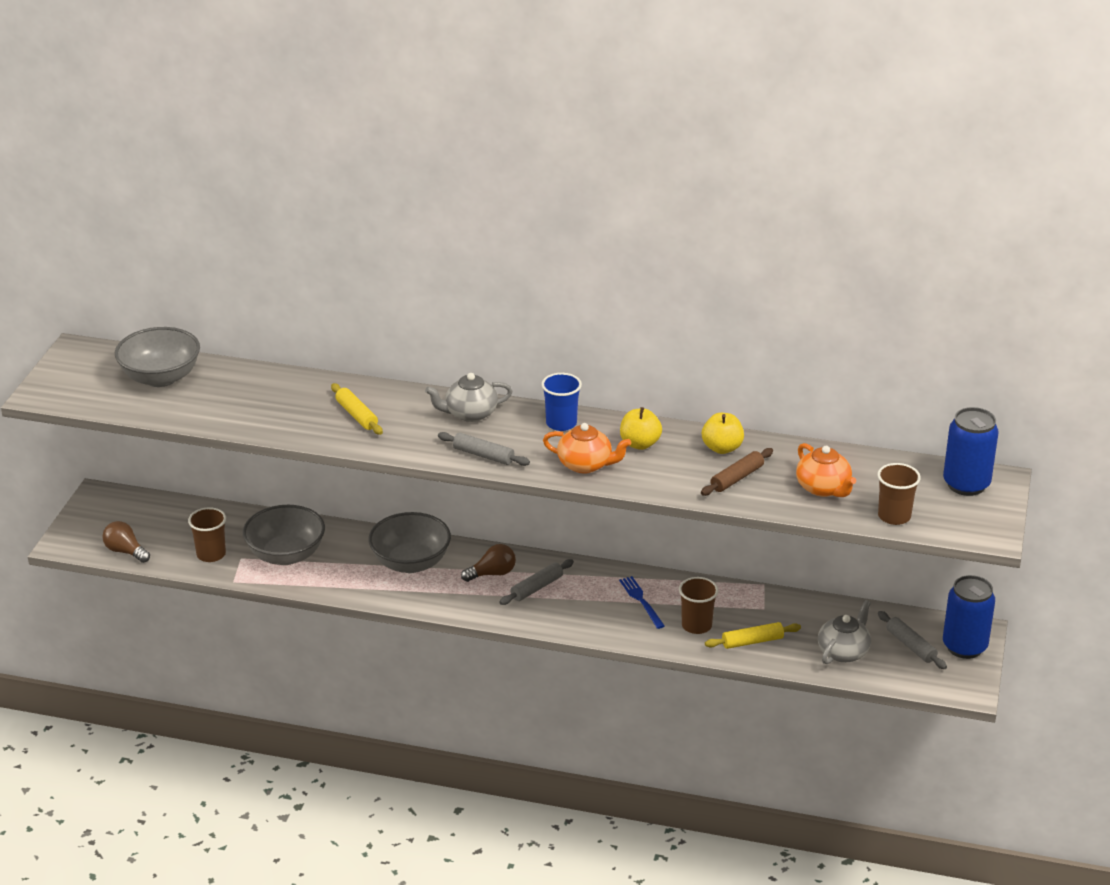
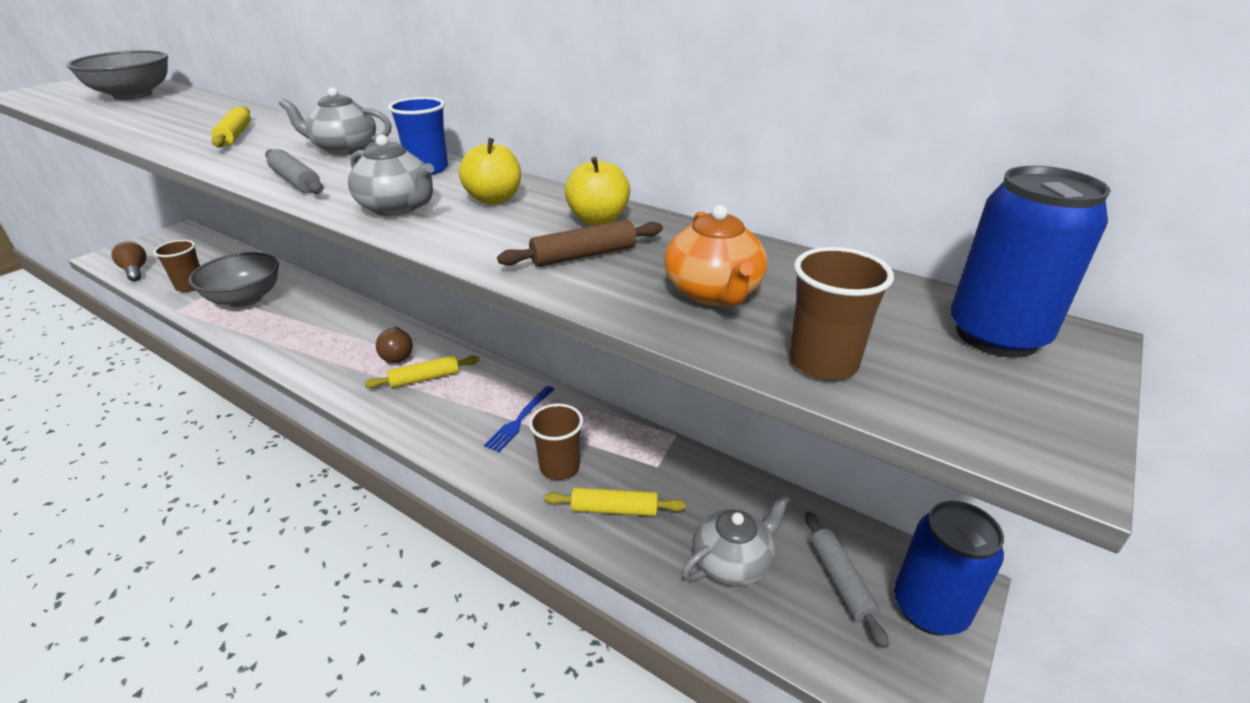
camera: 20 degrees right, 0 degrees up
(410, 563) = (336, 328): grey bowl -> none
(492, 573) = (397, 354): brown light bulb -> brown light bulb turned 75 degrees clockwise
(536, 588) = (425, 378): grey rolling pin -> yellow rolling pin
(585, 465) = (397, 207): orange teapot -> grey teapot
(641, 601) = (520, 420): blue fork -> blue fork turned 150 degrees counterclockwise

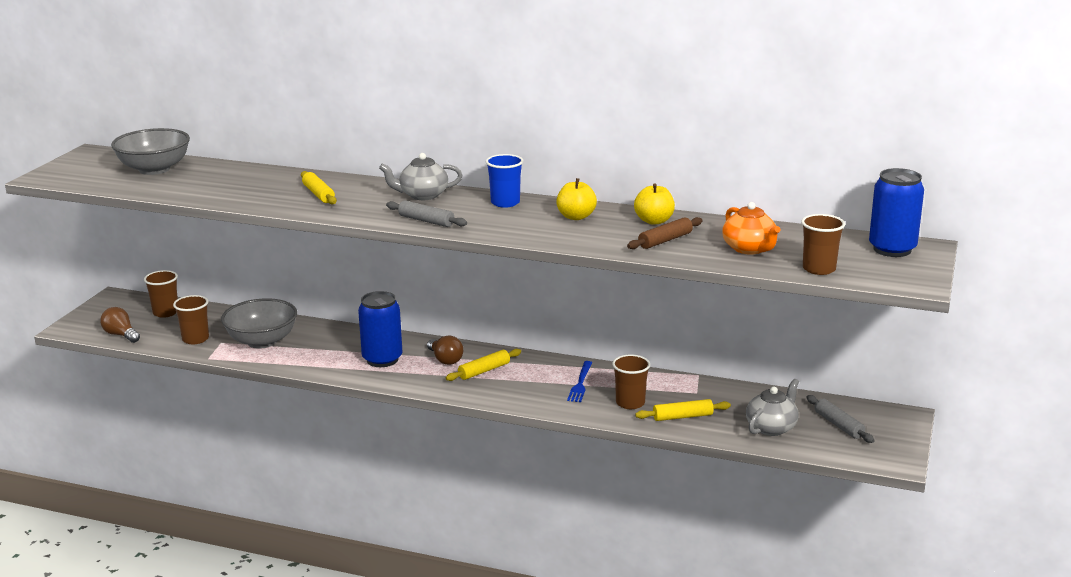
camera: 15 degrees left, 10 degrees down
(201, 253) = (165, 312): none -> brown cup
(397, 207) = (521, 229): grey teapot -> none
(929, 609) = (892, 427): blue can -> blue can (382, 359)

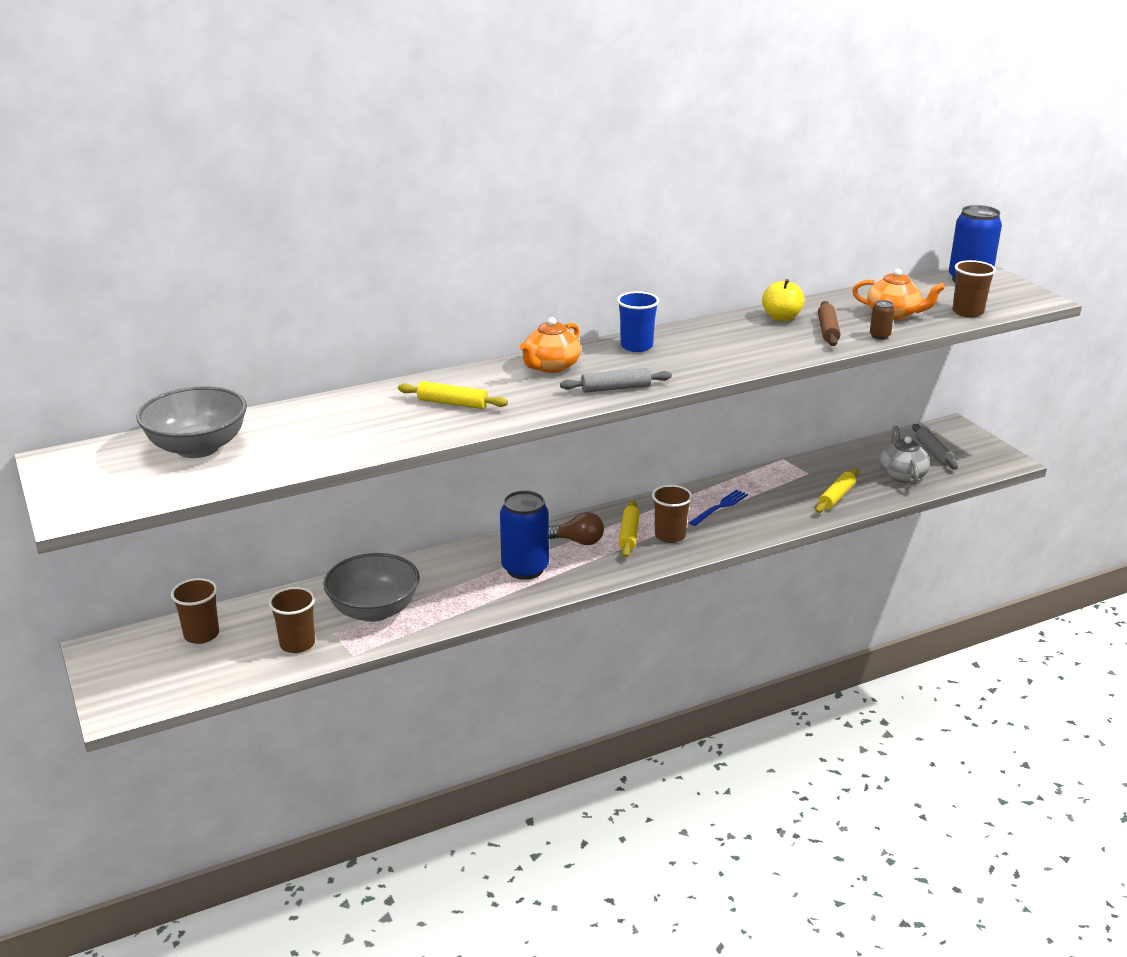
camera: 45 degrees left, 5 degrees up
(121, 335) = (199, 684): brown light bulb -> none
(422, 195) = (551, 366): grey teapot -> orange teapot
(576, 217) = (720, 336): yellow apple -> none
(580, 383) = (720, 507): blue fork -> blue fork turned 105 degrees counterclockwise
(630, 403) = (783, 505): brown cup -> brown cup (670, 536)
(694, 258) = (879, 336): none -> brown can
(838, 425) = (933, 452): grey rolling pin -> grey rolling pin turned 60 degrees clockwise

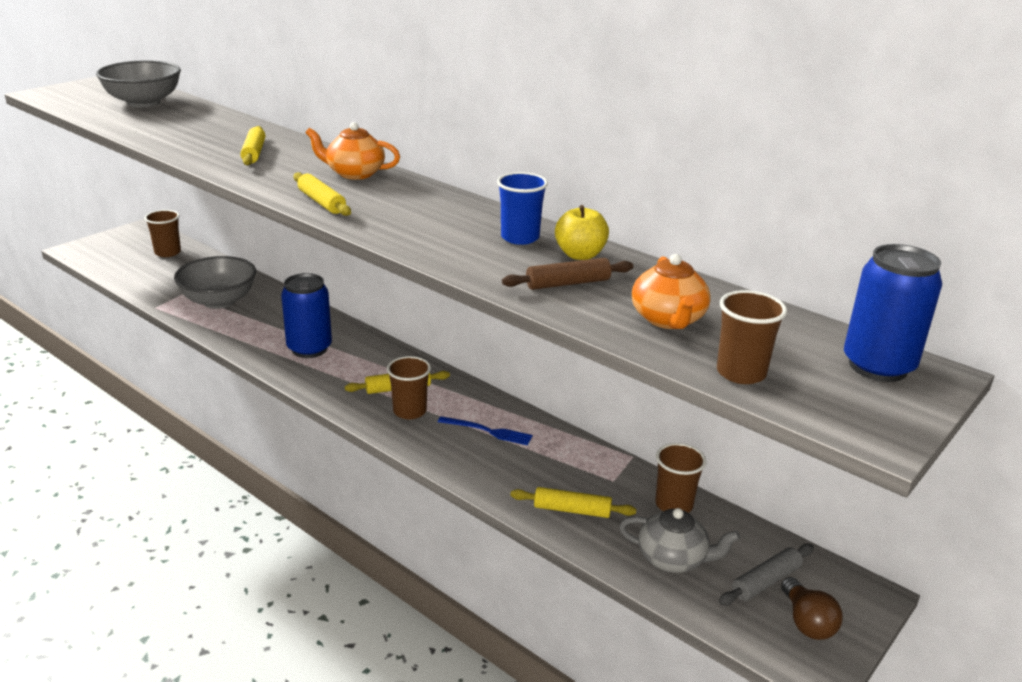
camera: 65 degrees right, 0 degrees up
(297, 644) = (165, 285): brown cup -> brown cup (674, 504)
(578, 541) = (370, 365): brown light bulb -> brown light bulb (807, 622)
(615, 388) = (321, 202): grey rolling pin -> yellow rolling pin
(636, 346) = (431, 198): blue cup -> blue cup (520, 238)
(879, 336) = (581, 316): brown can -> none
(902, 475) = (673, 559): grey teapot -> grey teapot turned 45 degrees clockwise

